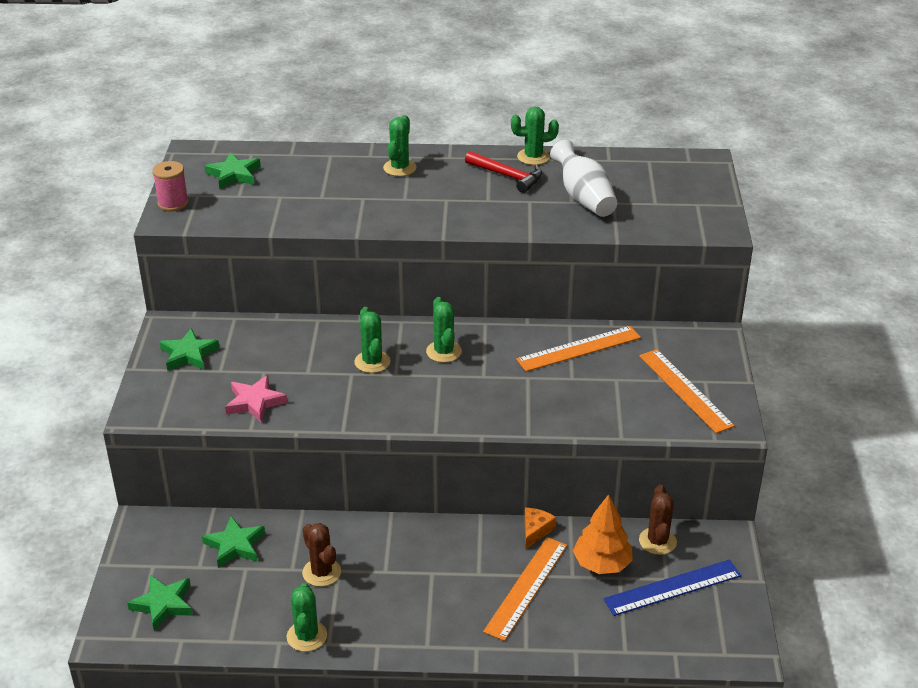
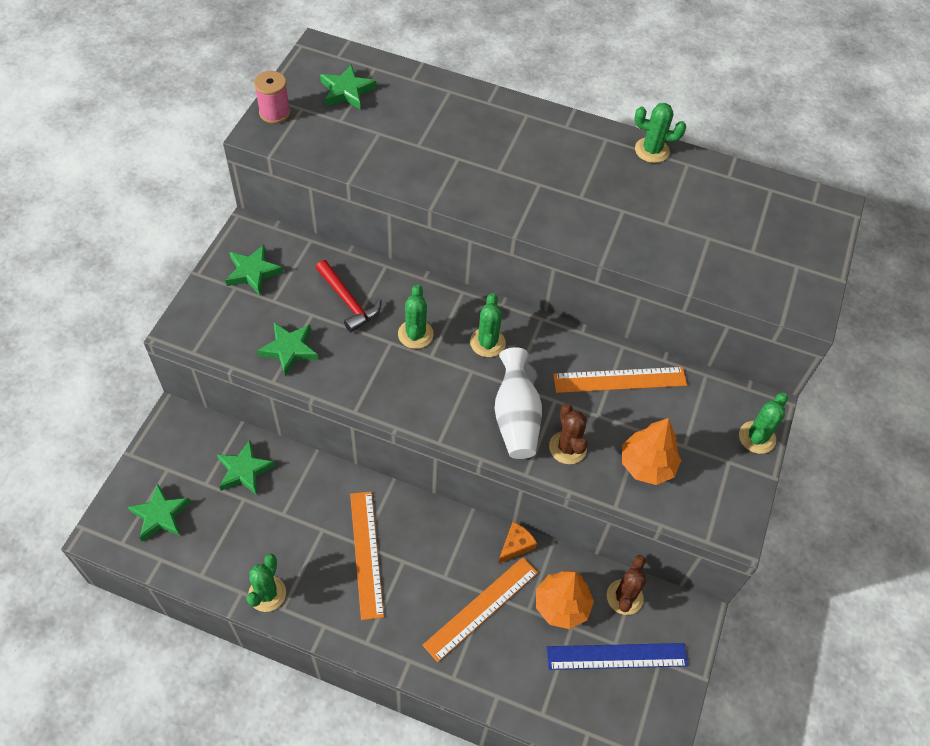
camera: 15 degrees right, 20 degrees up
(255, 402) = (289, 349): pink star -> green star
(321, 572) = (307, 527): brown cactus -> brown cactus (567, 447)
(399, 168) = (510, 127): green cactus -> green cactus (757, 437)
(507, 176) = (614, 169): red hammer -> red hammer (348, 301)
(583, 198) = (680, 222): white vase -> white vase (515, 417)
(634, 401) = (646, 465): none -> orange tree
(685, 390) = (704, 467): orange ruler -> orange ruler (366, 553)

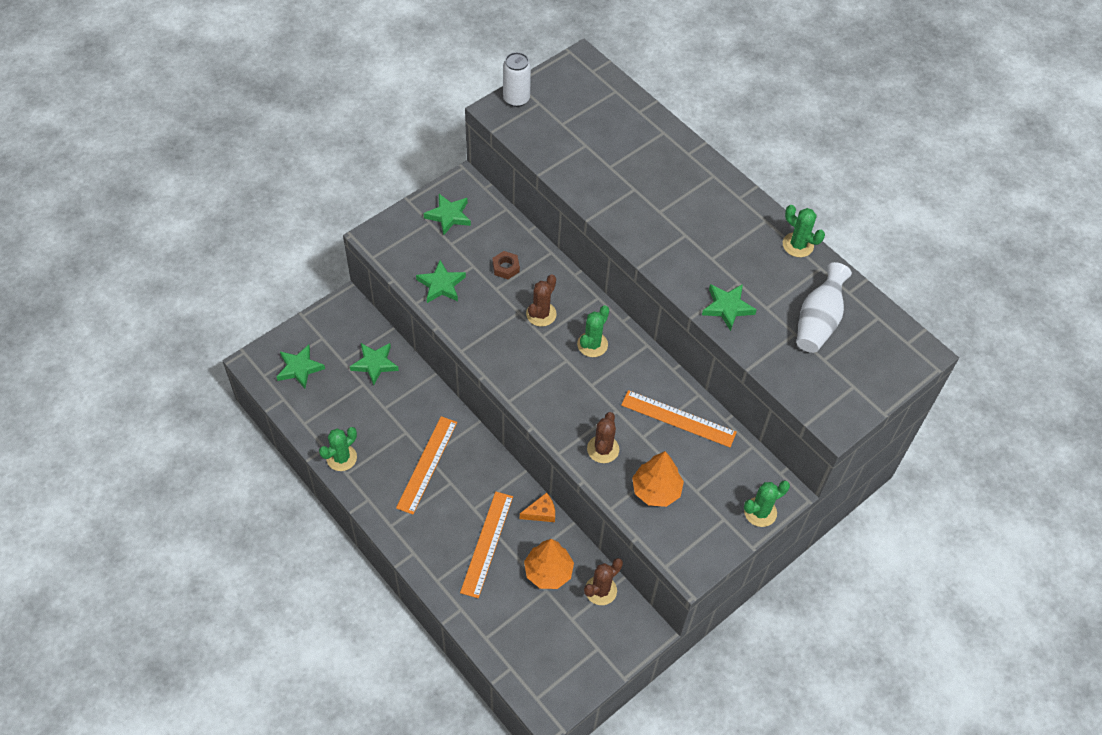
camera: 30 degrees right, 0 degrees up
(274, 113) = (516, 99): pink spool -> white can
(347, 91) = (582, 102): green star -> green star (727, 307)
(348, 301) = (506, 267): red hammer -> brown nut
(415, 334) = (541, 314): green cactus -> brown cactus
(481, 608) = (487, 544): orange ruler -> orange ruler turned 60 degrees counterclockwise
(515, 417) = (578, 409): white vase -> white vase (818, 321)
(616, 656) = (566, 628): blue ruler -> none

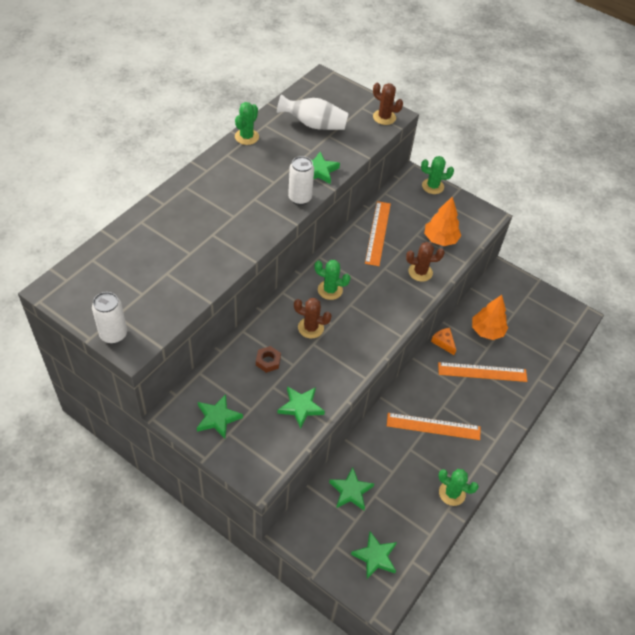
camera: 105 degrees left, 5 degrees down
(601, 590) = (486, 299): brown cactus -> brown cactus (384, 117)
(680, 279) = (300, 198): none -> white can
(760, 512) = (432, 186): green cactus -> green cactus turned 45 degrees counterclockwise

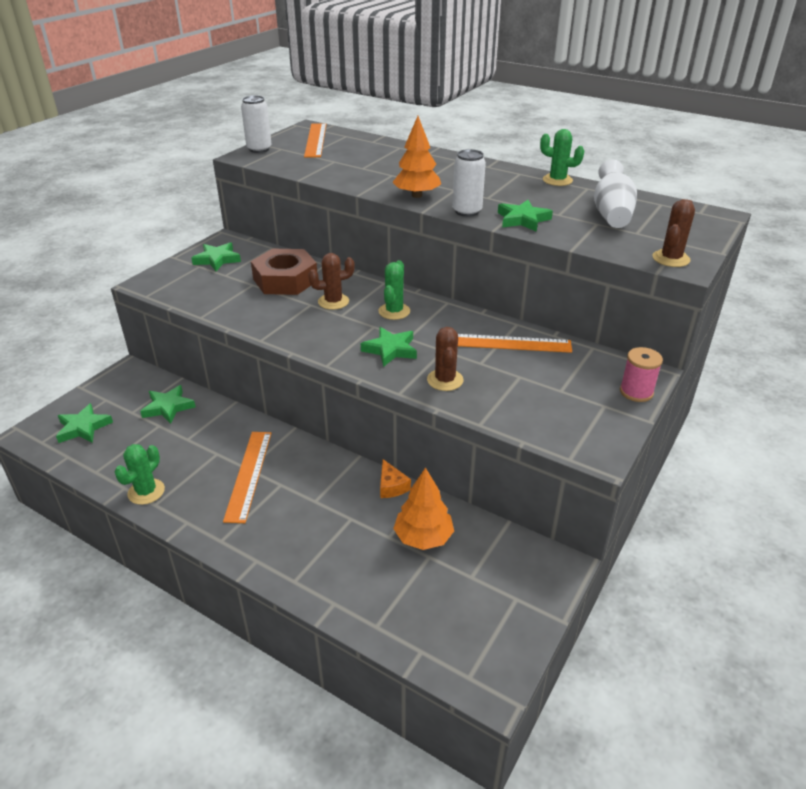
camera: 90 degrees right, 15 degrees down
(268, 361) = (285, 280): brown nut -> brown nut, size x2.23
(301, 407) = (223, 301): green star -> green star (390, 350)
(310, 328) = (333, 302): brown cactus -> brown cactus turned 60 degrees clockwise
(432, 186) = (636, 392): green cactus -> pink spool
(440, 239) = (519, 399): orange tree -> orange tree (416, 195)
(443, 342) = (391, 486): orange cheese -> orange cheese turned 105 degrees clockwise
(482, 372) = (342, 529): orange ruler -> orange ruler (316, 140)

